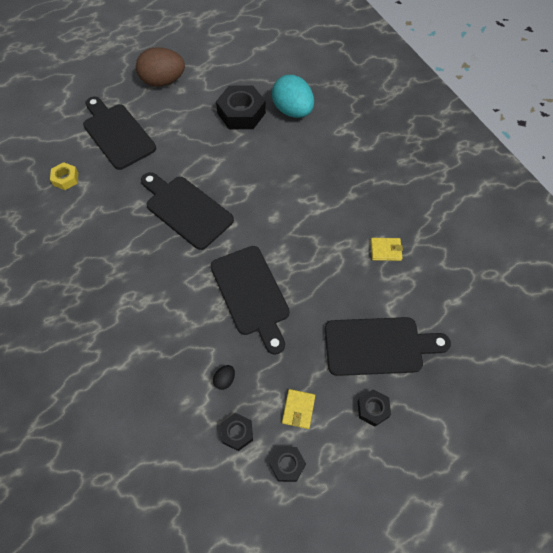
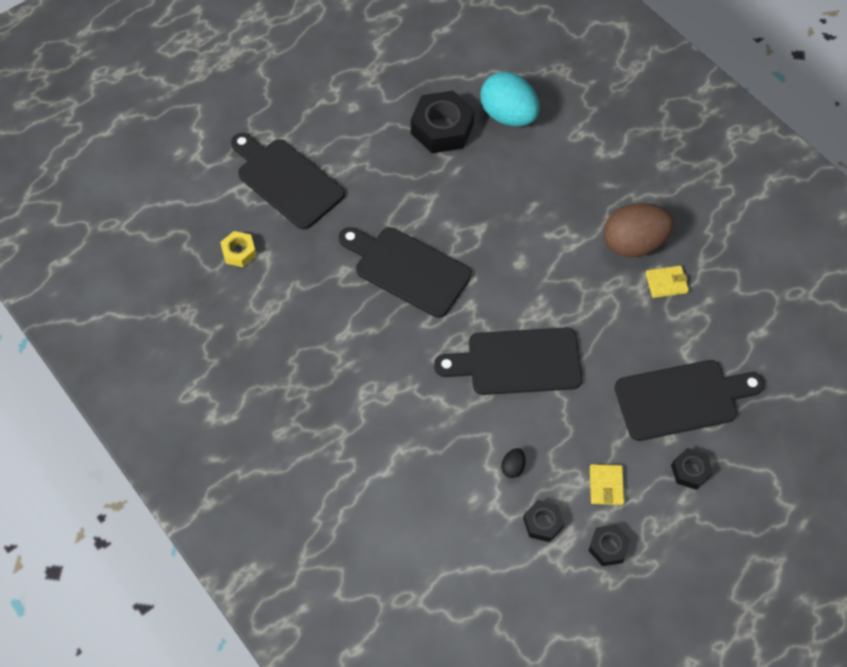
camera: 10 degrees left, 0 degrees up
(163, 81) = (325, 97): brown egg -> brown egg (633, 243)
(251, 294) = (517, 362): black cutting board -> black cutting board turned 120 degrees clockwise

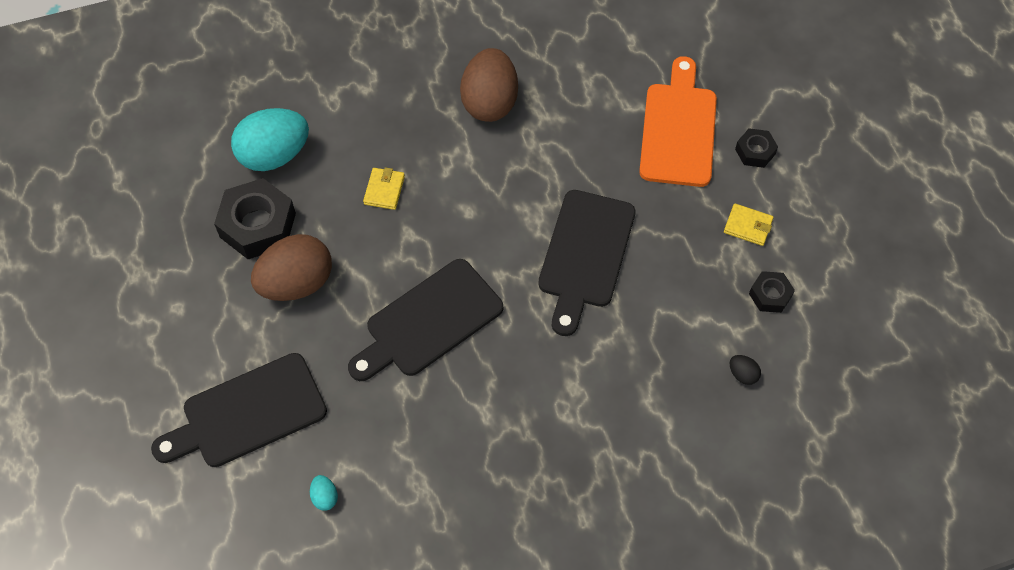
camera: 70 degrees left, 0 degrees up
(239, 252) = (325, 497): yellow nut -> turquoise egg
(403, 171) = (296, 283): none -> brown egg
(513, 467) = (702, 300): black egg -> black egg (742, 374)
(608, 547) = (811, 248): black nut -> none
(666, 283) = (547, 92): yellow wallet -> yellow wallet (384, 190)
(681, 399) = (678, 129): black cutting board -> orange cutting board

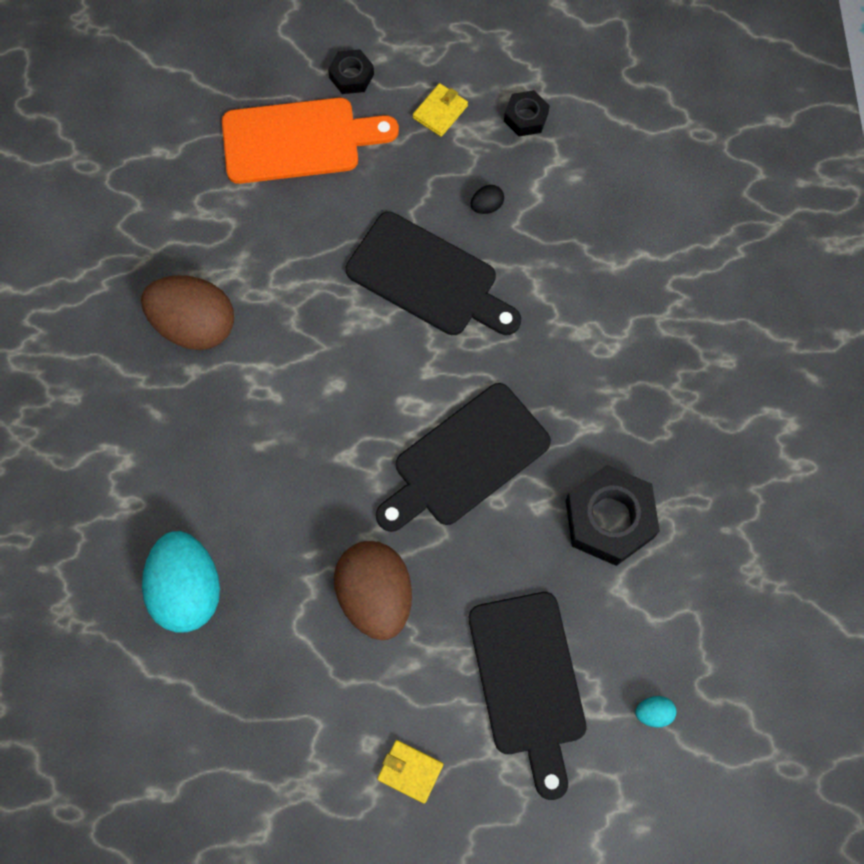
camera: 75 degrees left, 10 degrees up
(258, 225) = (282, 627): black nut -> black nut (609, 519)
(325, 497) = (647, 614): turquoise egg -> turquoise egg (653, 713)
(384, 190) = (279, 470): yellow wallet -> yellow wallet (410, 771)
(429, 322) = (466, 459): black cutting board -> black cutting board turned 75 degrees clockwise
(678, 129) = (298, 140): orange cutting board -> orange cutting board turned 150 degrees clockwise
(742, 374) = (607, 170): black egg -> black egg (486, 206)

